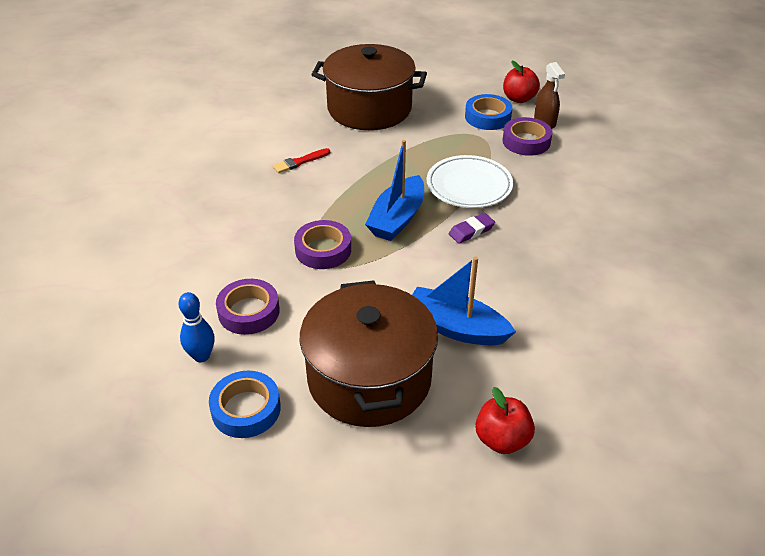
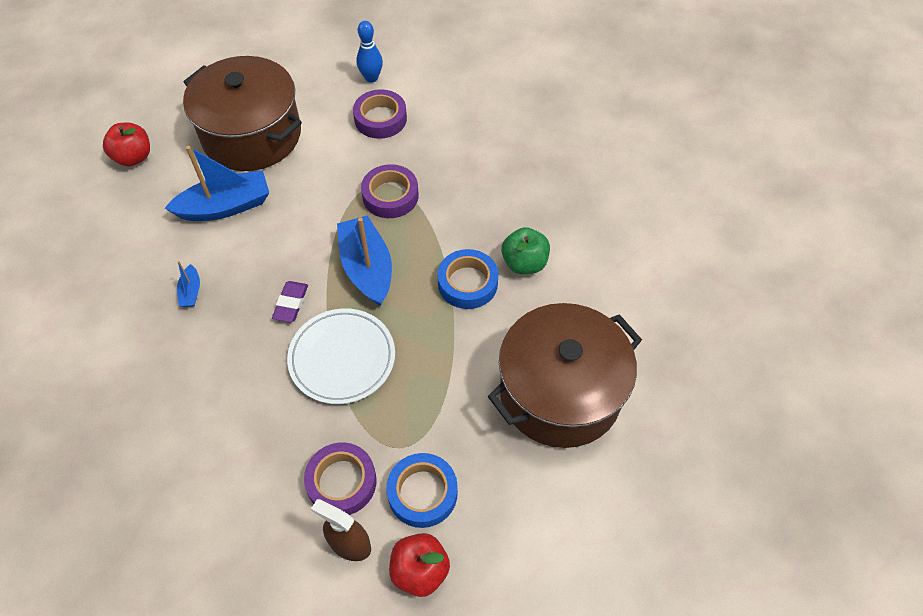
camera: 135 degrees right, 15 degrees up
(246, 409) = (306, 73): blue tape -> blue tape (467, 283)
(300, 162) = (524, 263): red brush -> green apple
(538, 282) = (191, 291): none -> blue boat

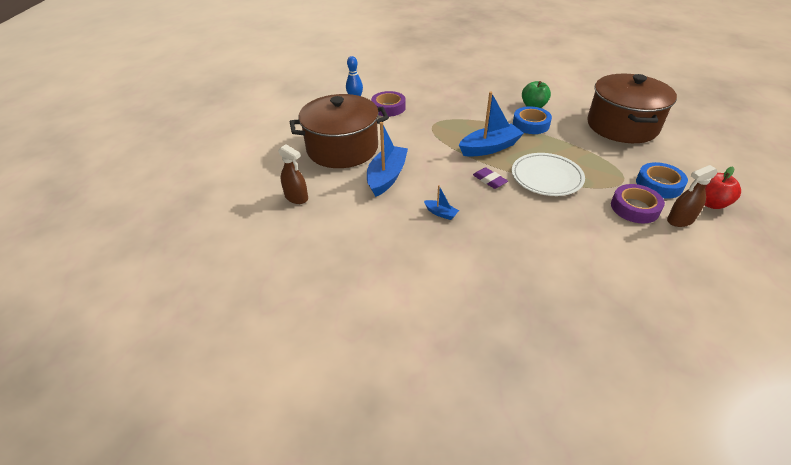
camera: 50 degrees left, 15 degrees down
(133, 157) = (296, 197): red apple -> brown spray bottle
(367, 268) = (489, 148): blue boat -> blue boat turned 135 degrees clockwise
(390, 196) = (447, 124): purple tape -> none

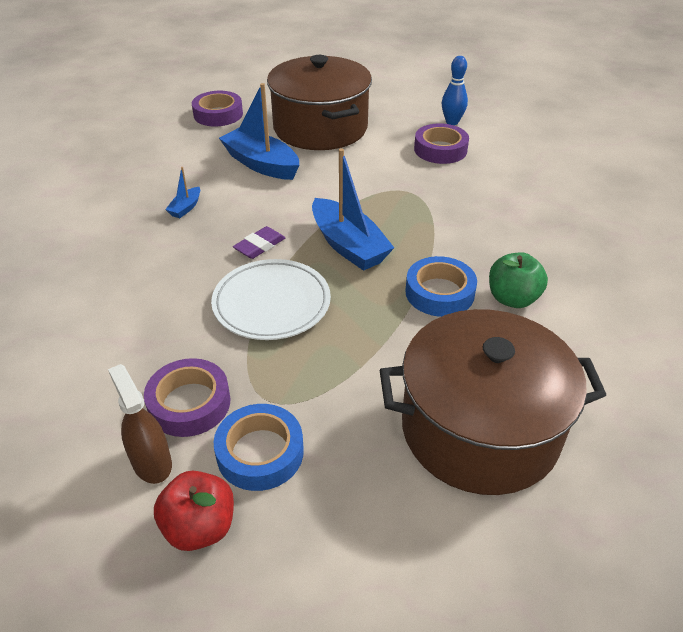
camera: 80 degrees right, 0 degrees up
(296, 197) = (218, 114): brown spray bottle -> purple tape
(387, 177) = (261, 164): blue boat -> blue boat turned 150 degrees counterclockwise

